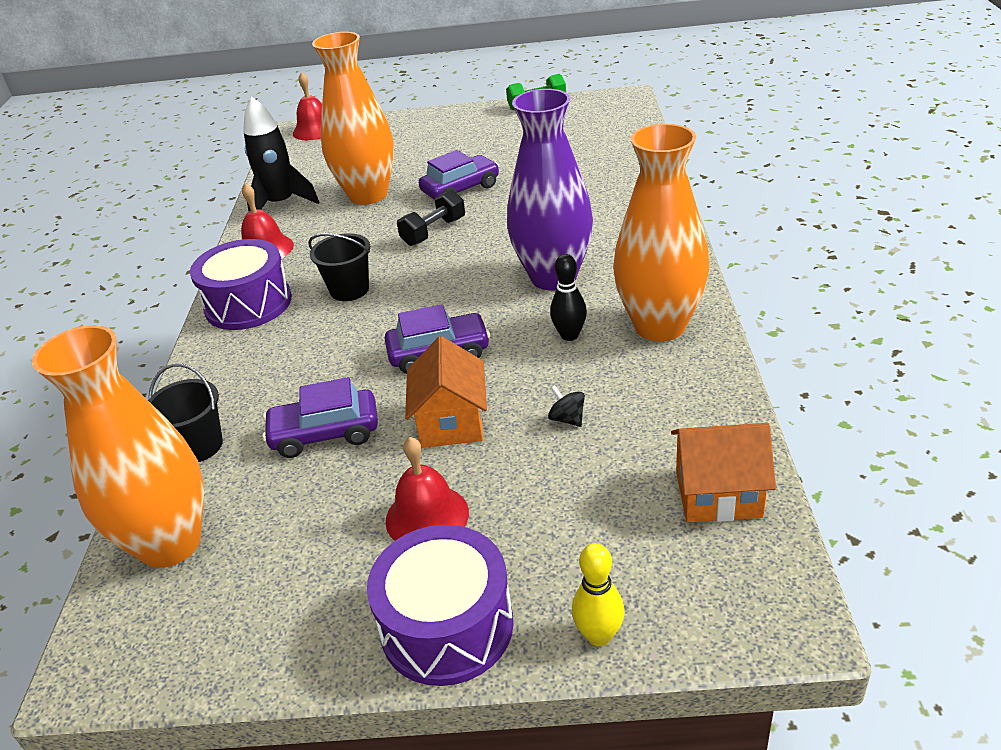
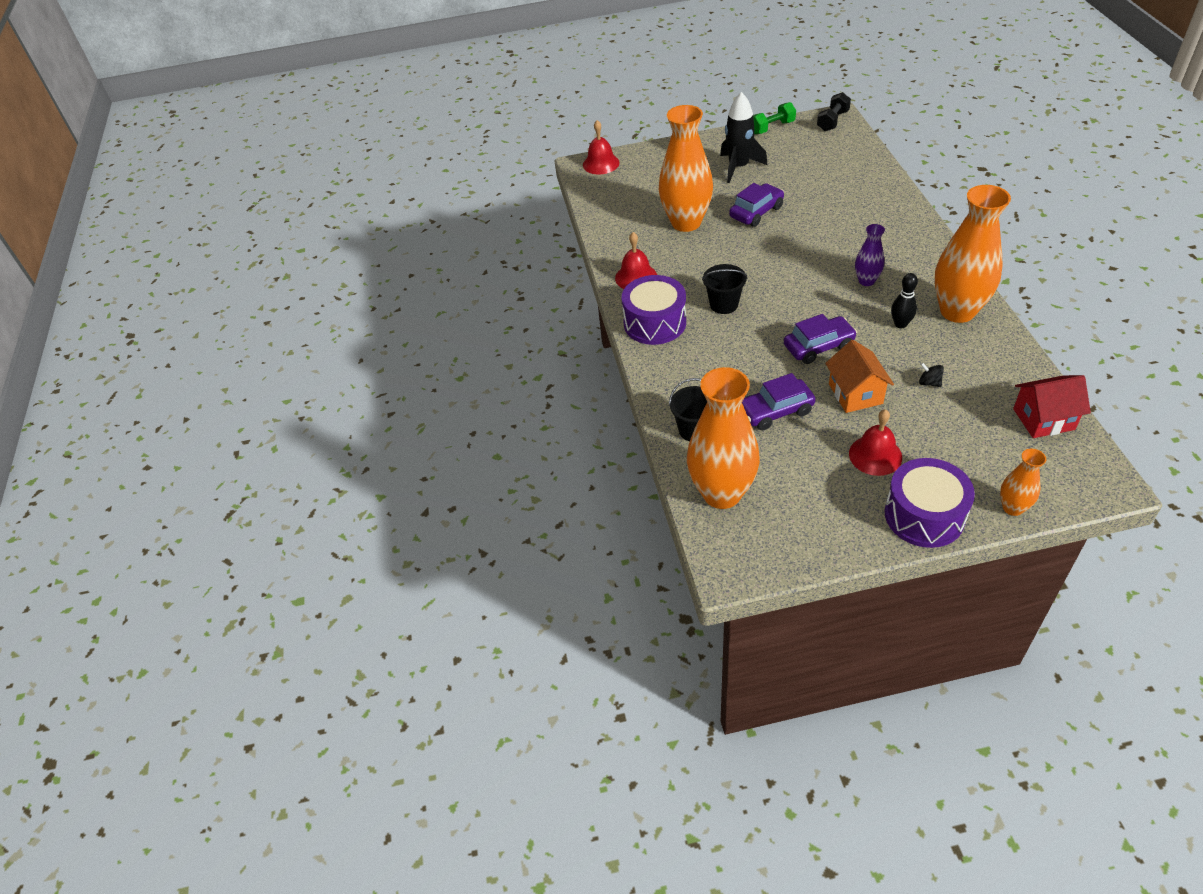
camera: 10 degrees left, 10 degrees up
(281, 204) = (620, 236): black rocket -> black rocket (738, 167)
(434, 232) = (757, 251): black dumbbell -> black dumbbell (832, 121)
(553, 277) = (866, 281): purple vase -> purple vase, size x0.49
(599, 635) = (1012, 508): yellow bowling pin -> orange vase
(718, 494) = (1043, 419): orange house -> red house

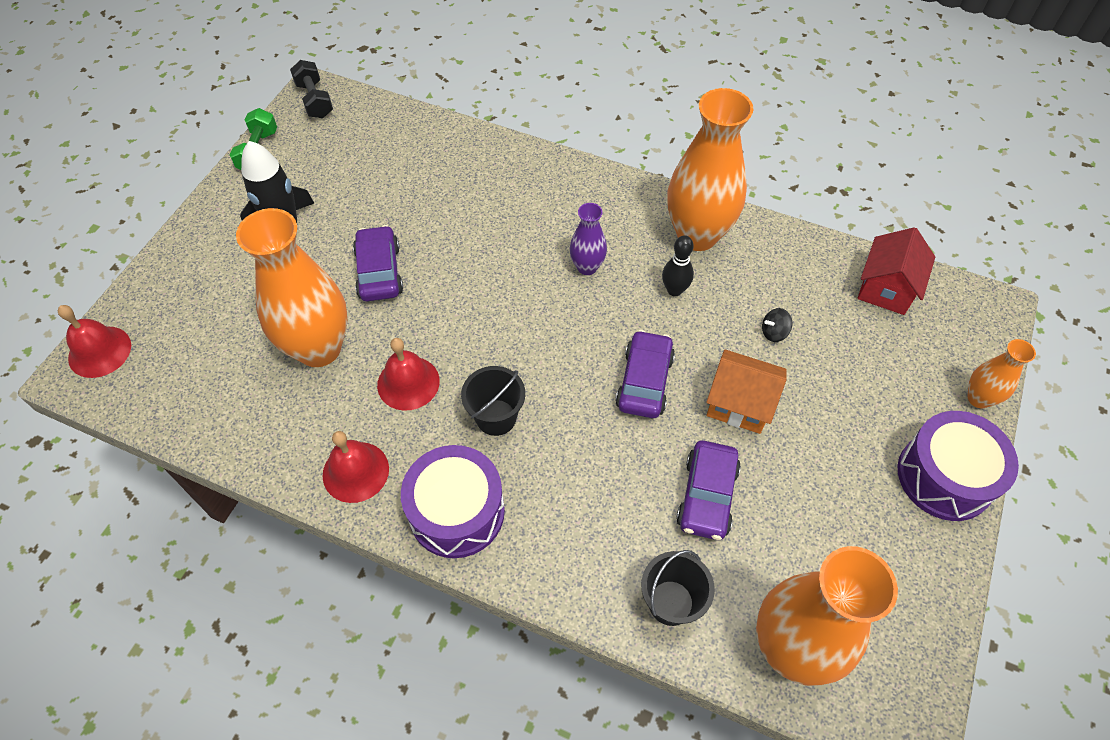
camera: 60 degrees left, 10 degrees up
(875, 455) = (837, 454): red bell -> red bell (408, 383)

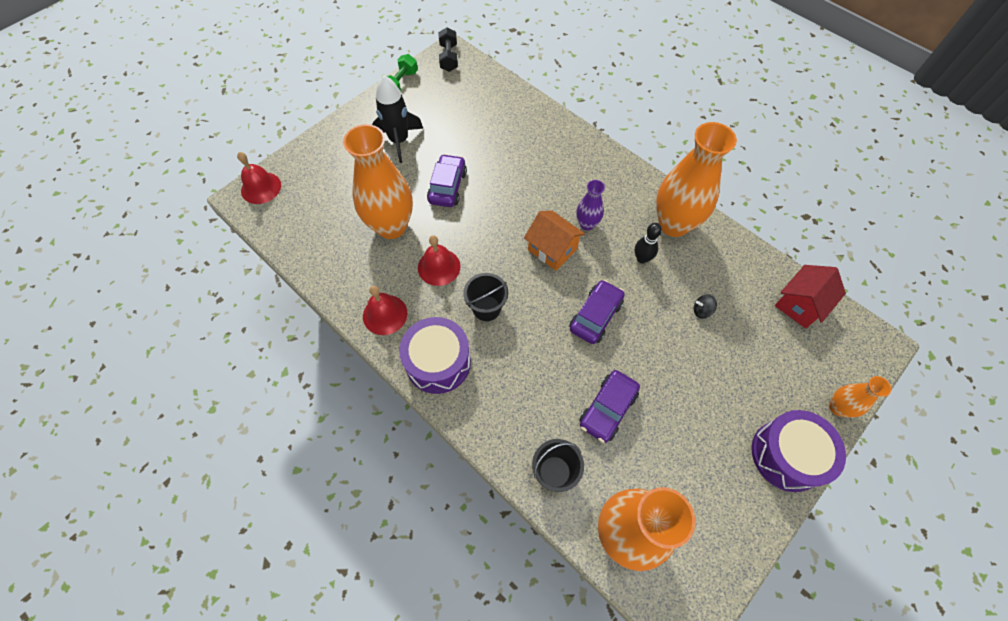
camera: 20 degrees right, 5 degrees up
(739, 404) = (656, 353): orange house -> orange house (552, 249)

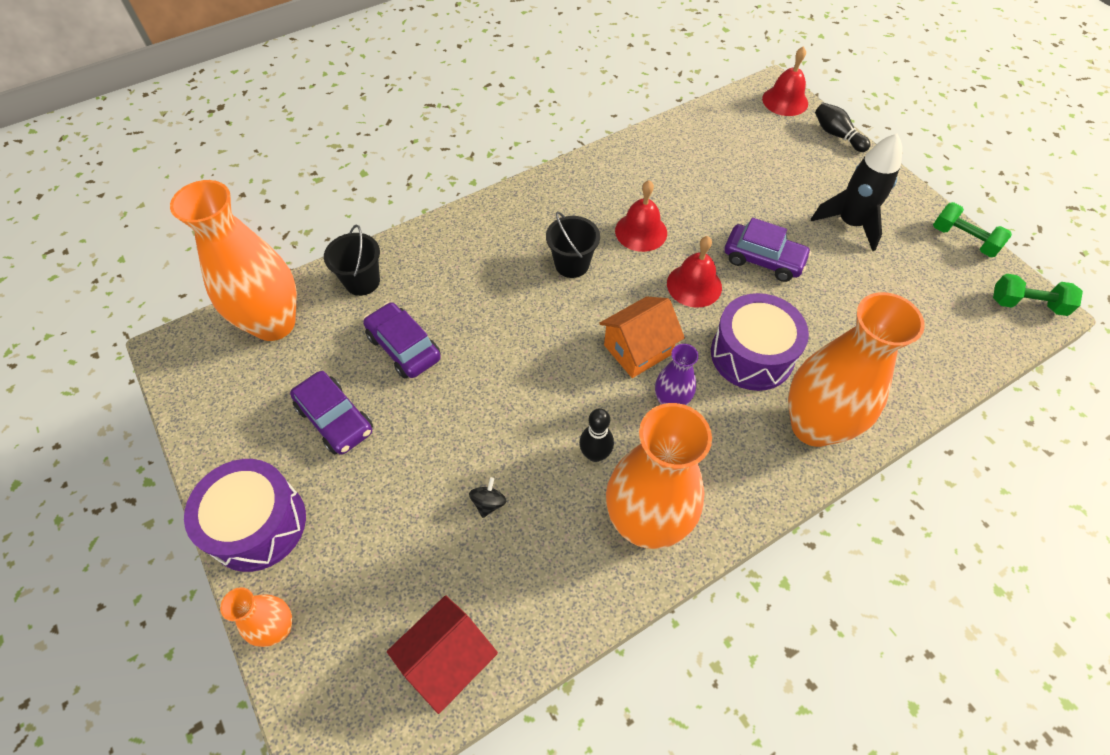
camera: 105 degrees right, 5 degrees down
(302, 152) = (837, 135): none -> black bowling pin
(385, 314) = (592, 179): red bell -> red bell (694, 285)
(391, 226) = (709, 198): orange vase -> orange vase (813, 426)
(438, 362) = (520, 212): purple drum -> purple drum (752, 355)
(449, 58) = (1027, 304): black dumbbell -> green dumbbell
(595, 316) = (524, 370): purple car -> purple car (335, 419)
(800, 305) = (448, 659): red house -> red house turned 75 degrees clockwise

